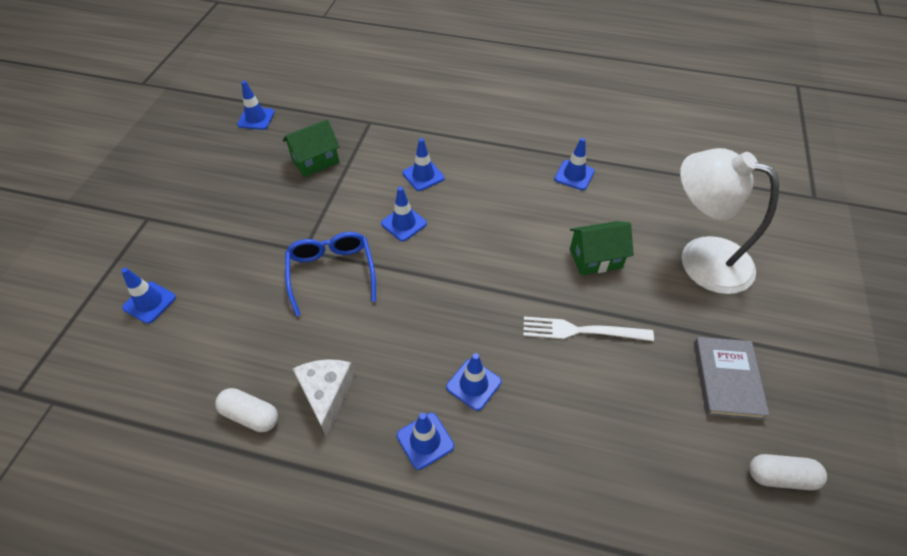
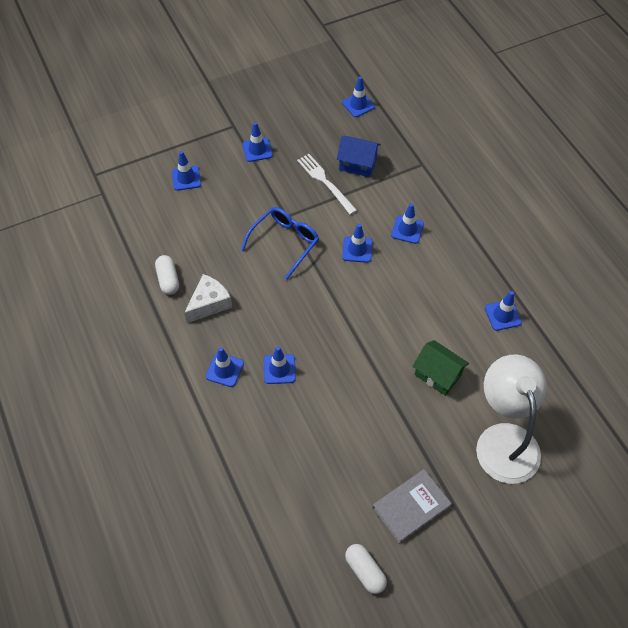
camera: 50 degrees right, 5 degrees up
(200, 219) = (257, 150): none -> blue traffic cone
(315, 161) = (357, 164): green house -> blue house
(581, 331) = (370, 402): white fork -> white fork (325, 182)

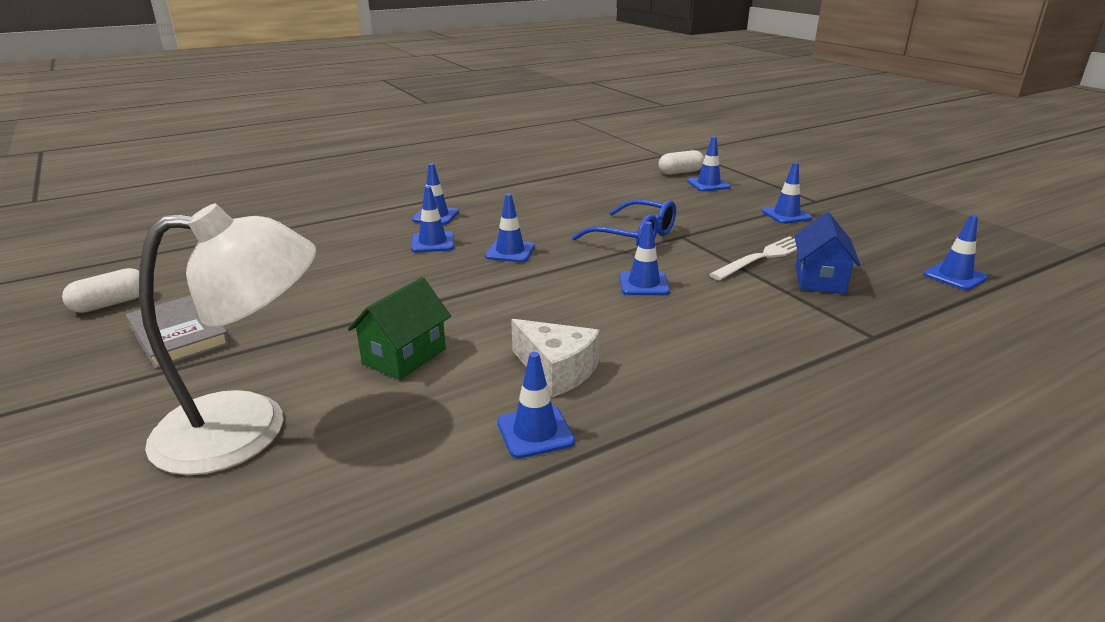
camera: 85 degrees right, 30 degrees down
(168, 280) = (557, 186): white capsule -> white capsule (680, 172)
(209, 303) = (528, 204): white cheese -> white cheese (556, 370)
(407, 230) = (706, 324): blue traffic cone -> blue traffic cone (510, 252)

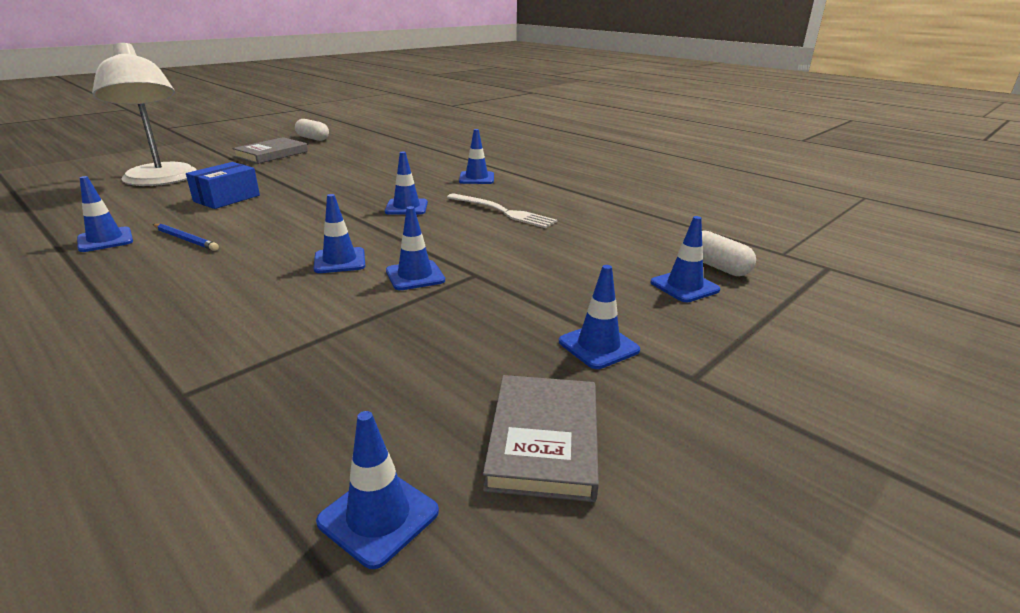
camera: 75 degrees right, 0 degrees up
(404, 356) = (227, 198): green house -> blue box
(432, 243) = (418, 184): blue traffic cone -> blue traffic cone (415, 276)
(556, 370) = (185, 239): white cheese -> blue pencil
(635, 237) = (461, 251): blue glasses -> none
(762, 257) = (422, 324): white fork -> white fork (502, 212)
(819, 279) = (356, 364): blue house -> none
(882, 238) = (543, 440): none -> grey book

